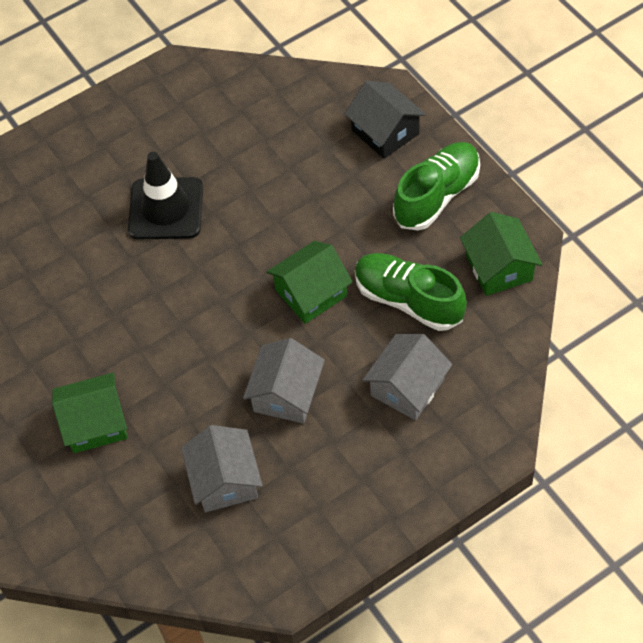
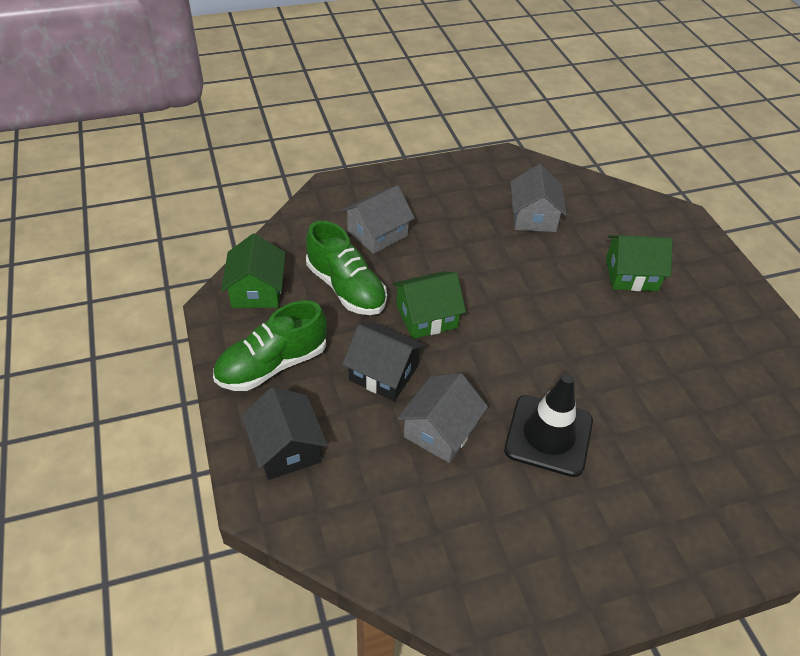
camera: 170 degrees left, 10 degrees down
(286, 394) = (472, 253): grey house -> grey house (440, 430)
(331, 220) = (383, 373): none -> black house

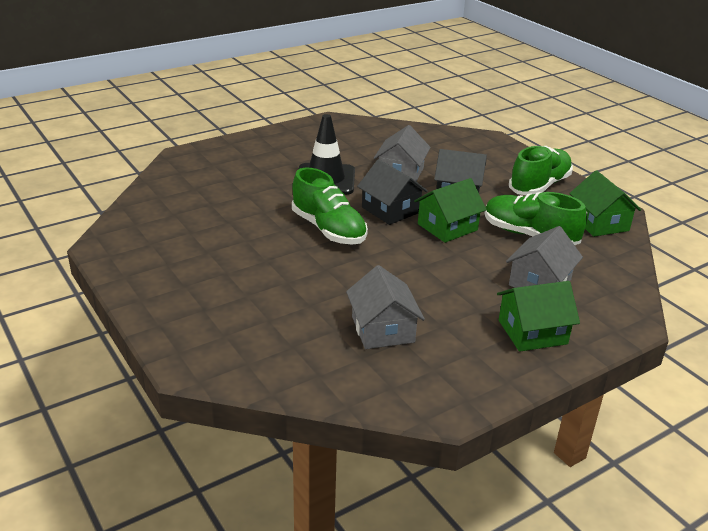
camera: 165 degrees right, 15 degrees down
(286, 448) = (492, 155): black house -> black house (390, 210)
(559, 338) = (329, 229): none -> green shoe
(631, 274) = (263, 288): green house -> green house (532, 332)

